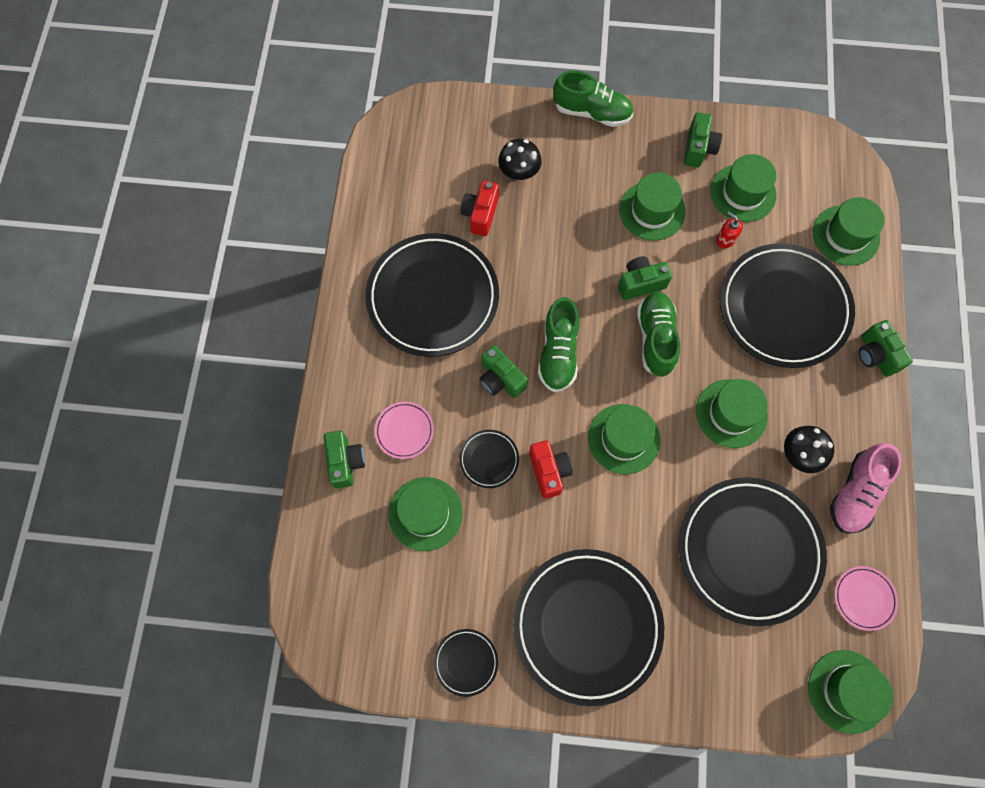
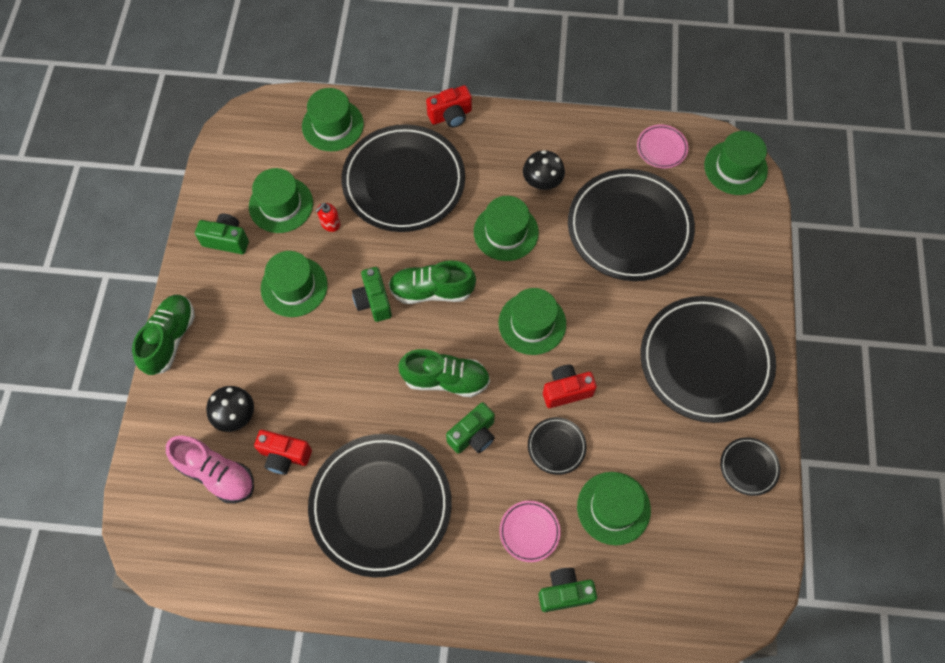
camera: 90 degrees left, 5 degrees down
(855, 493) = (574, 144): pink shoe -> pink shoe (216, 474)
(875, 355) = (450, 116): green camera -> red camera

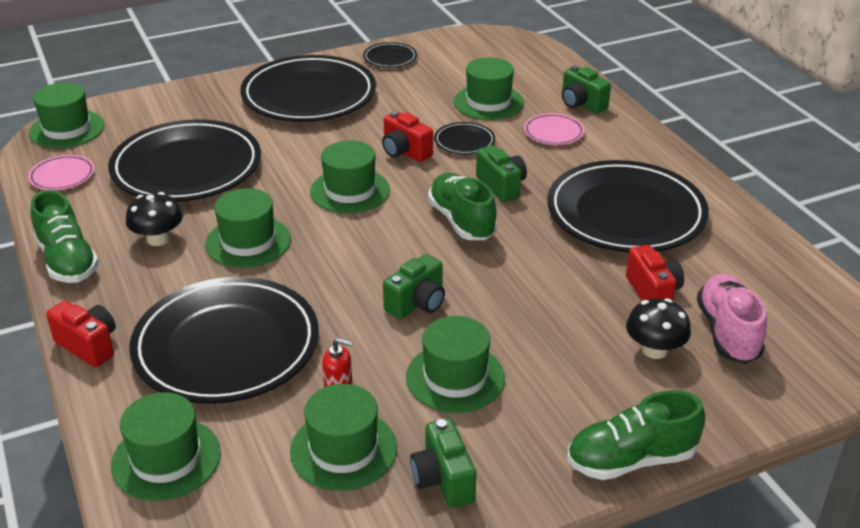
camera: 120 degrees left, 30 degrees down
(431, 291) = (367, 267): green shoe -> green shoe (67, 261)
(473, 435) = (501, 186): green camera -> green camera turned 45 degrees clockwise

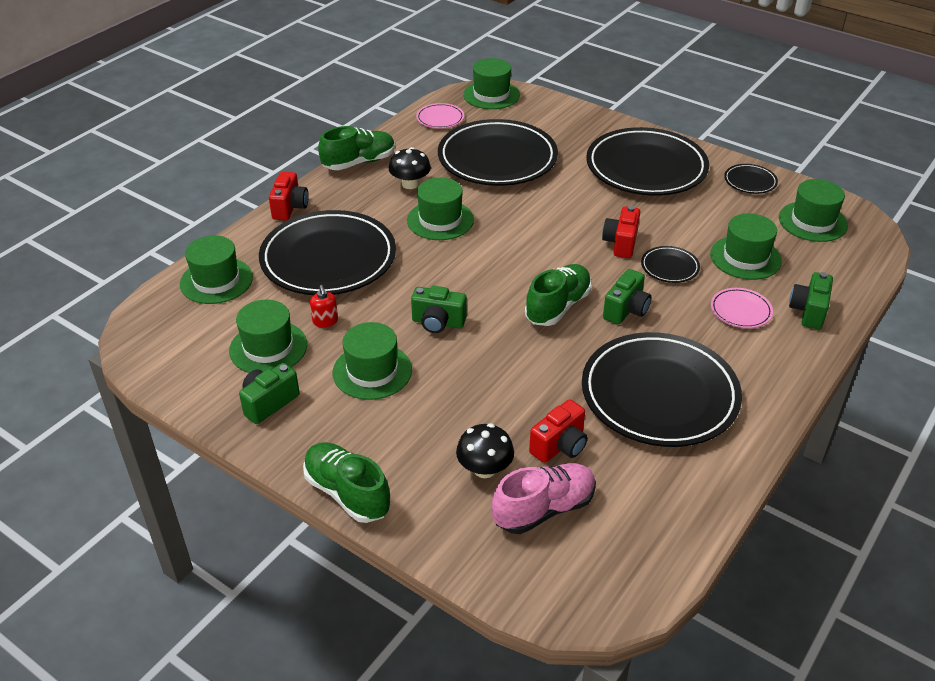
camera: 60 degrees right, 5 degrees up
(67, 261) = (359, 162): green shoe -> green shoe turned 150 degrees counterclockwise
(350, 191) = (542, 238): green hat -> green hat (812, 221)

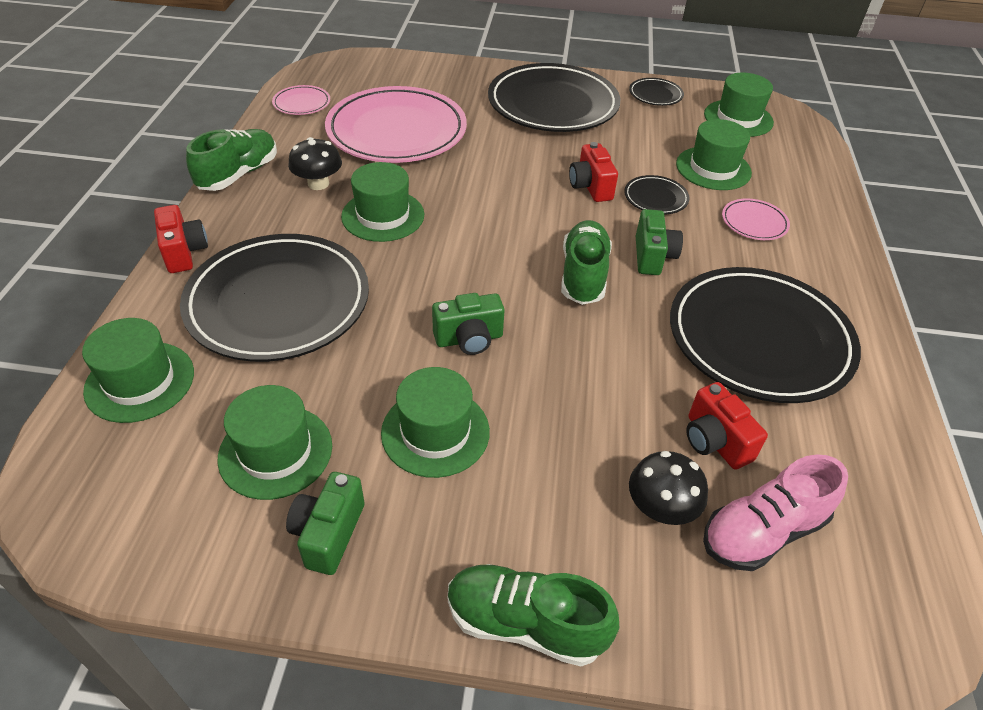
camera: 30 degrees left, 5 degrees up
(325, 321) = (329, 386): red soap dispenser -> none
(491, 95) = (341, 67): green hat -> none
(497, 158) = (397, 131): black plate -> pink plate
(544, 509) = (762, 531): pink shoe -> pink shoe turned 150 degrees counterclockwise
(560, 446) = (714, 441): red camera -> red camera turned 135 degrees clockwise
(808, 311) = (809, 204): green camera -> none

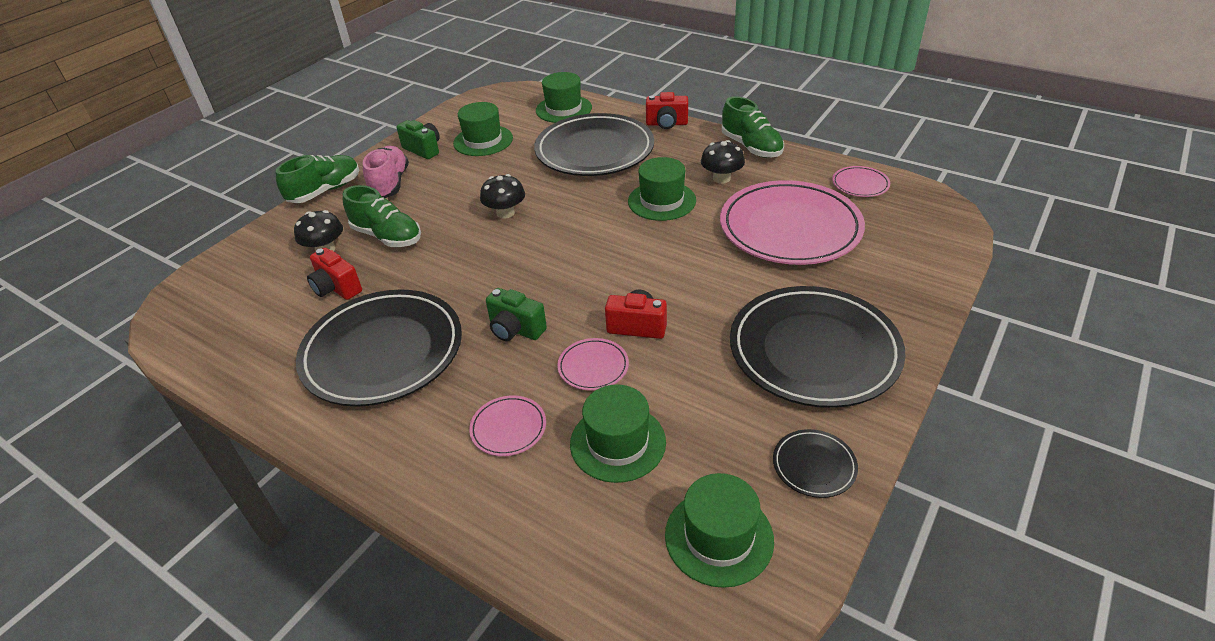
camera: 120 degrees right, 5 degrees down
(435, 432) = (448, 187): green hat -> none
(469, 339) = (505, 213): green camera -> black mushroom
(583, 275) = (524, 281): green shoe -> green shoe (387, 236)
(655, 198) = (593, 367): black plate -> pink plate
(714, 441) = (336, 288): red camera -> red camera turned 135 degrees counterclockwise
(762, 531) = (272, 282): pink shoe -> pink shoe (390, 184)

